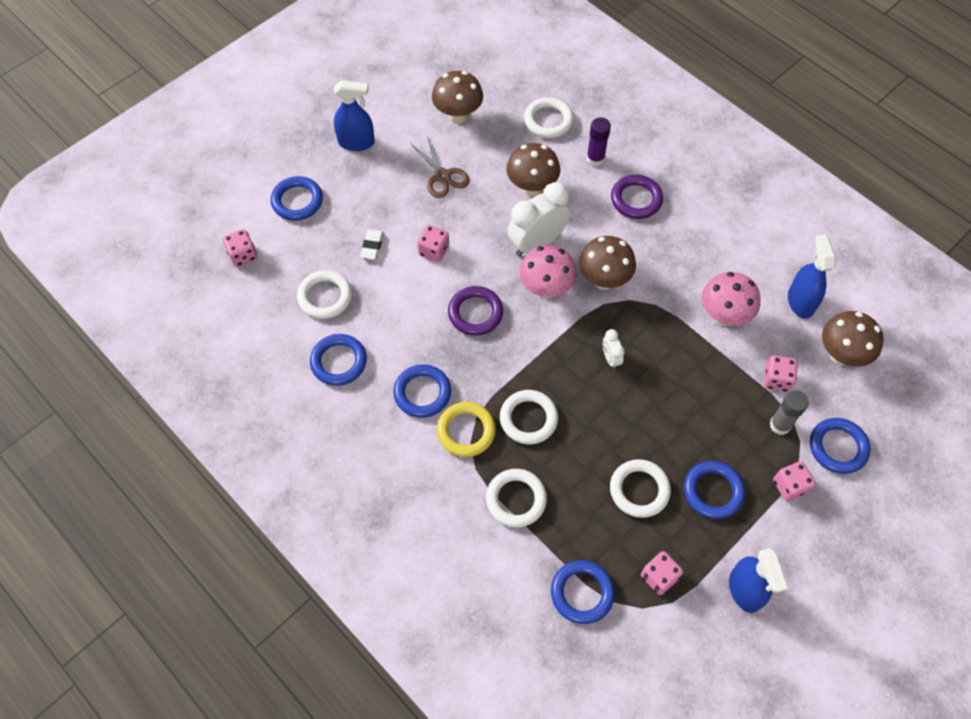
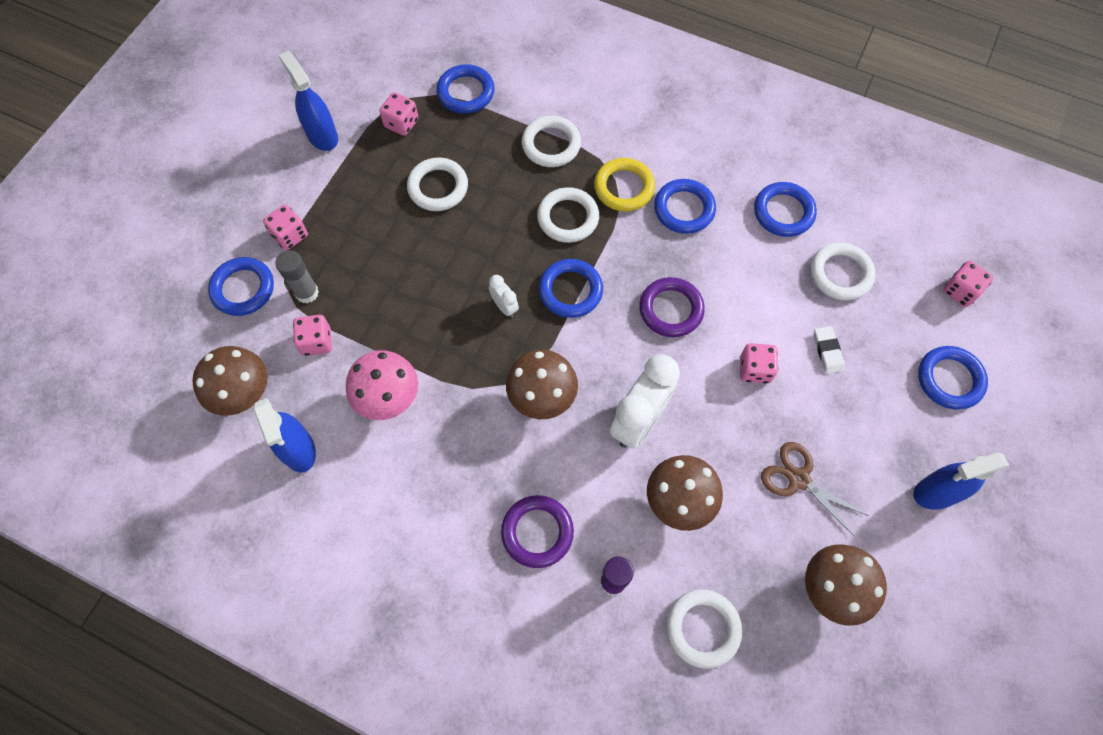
camera: 160 degrees right, 5 degrees up
(546, 289) = (605, 364): pink mushroom -> none
(713, 491) = (366, 207): blue ring -> blue ring (570, 290)

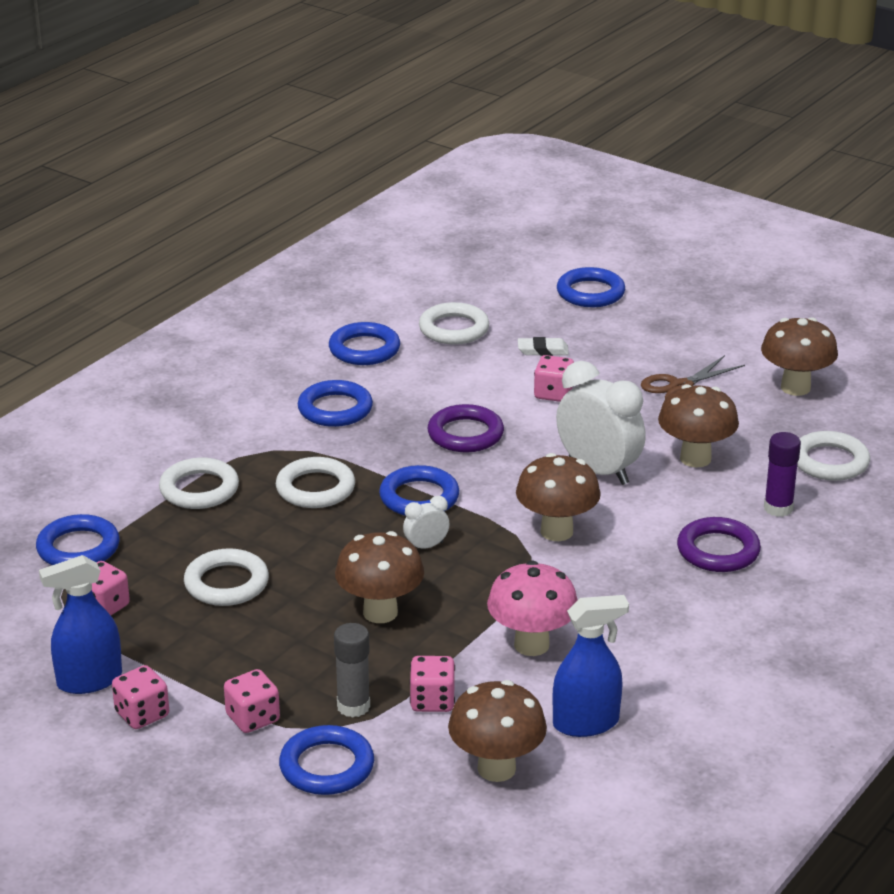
camera: 80 degrees left, 35 degrees down
(416, 290) = (380, 612): none -> brown mushroom
(624, 187) = (288, 445): yellow ring -> none
(936, 492) = (705, 319): blue spray bottle -> none
(960, 291) = (495, 270): pink dice -> pink dice (142, 714)

